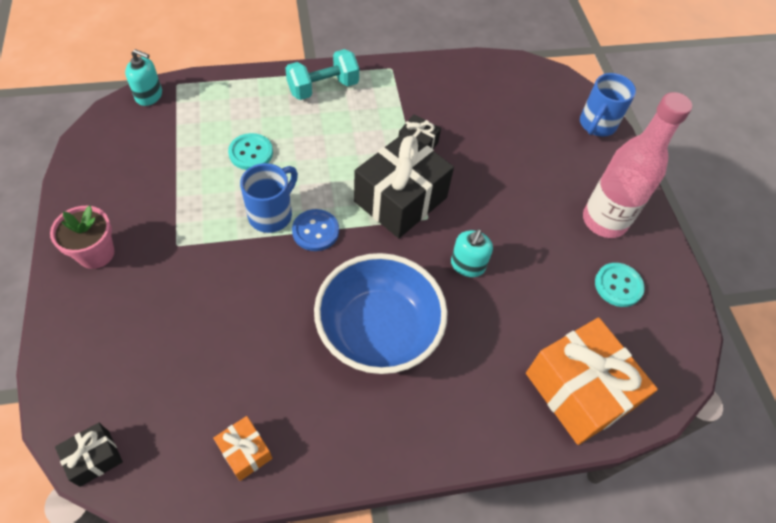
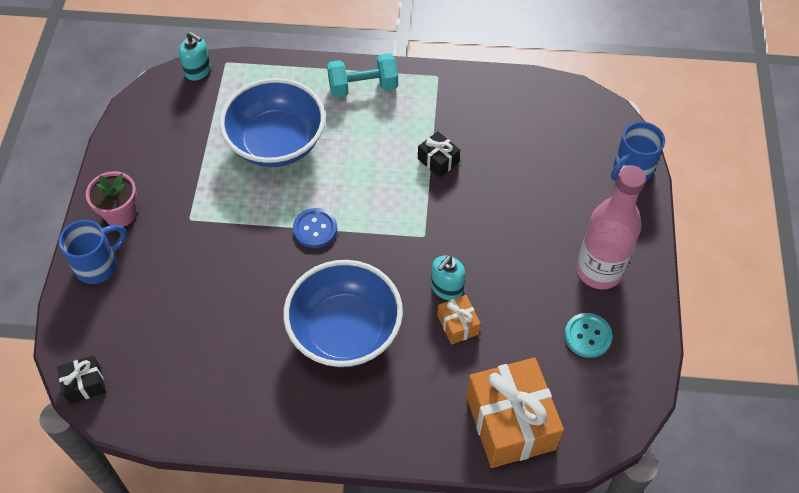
camera: 20 degrees right, 0 degrees up
(245, 452) = (203, 407): orange gift -> orange gift (458, 325)
(251, 153) = (276, 143): turquoise button -> blue bowl
(272, 214) = (280, 206): blue mug -> blue mug (98, 265)
(400, 199) = (403, 213): black gift -> none

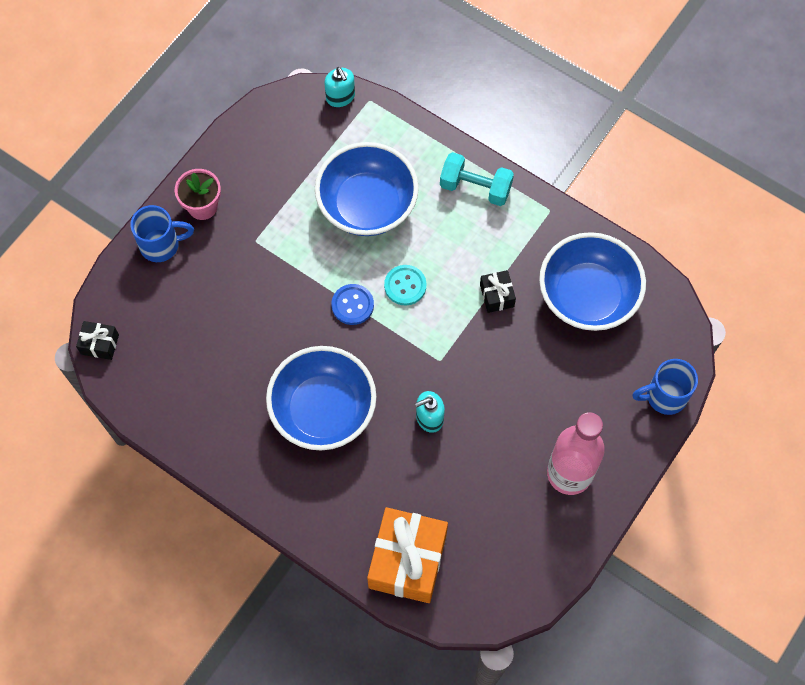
camera: 30 degrees right, 10 degrees up
(458, 325) = (418, 455): orange gift -> none
(514, 125) = (587, 296): none -> blue bowl
(587, 336) = (519, 525): turquoise button -> turquoise button (405, 286)

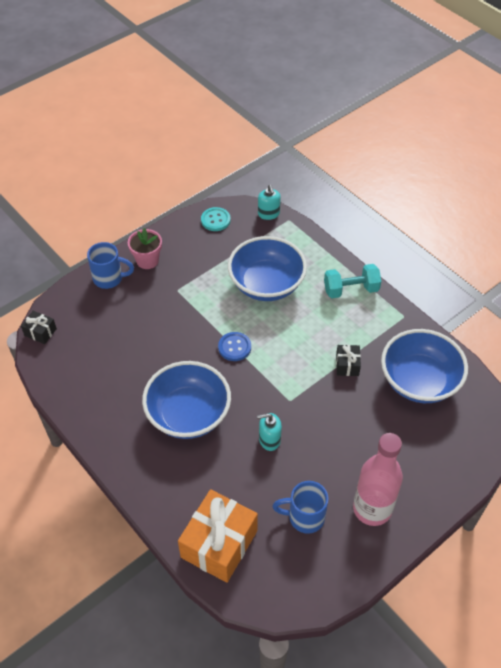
camera: 15 degrees right, 15 degrees down
(405, 286) = (278, 343): turquoise button -> turquoise button (215, 220)
(475, 187) = (351, 290): turquoise dumbbell -> turquoise dumbbell turned 45 degrees counterclockwise
(664, 396) = (465, 468): blue mug -> blue mug (304, 517)

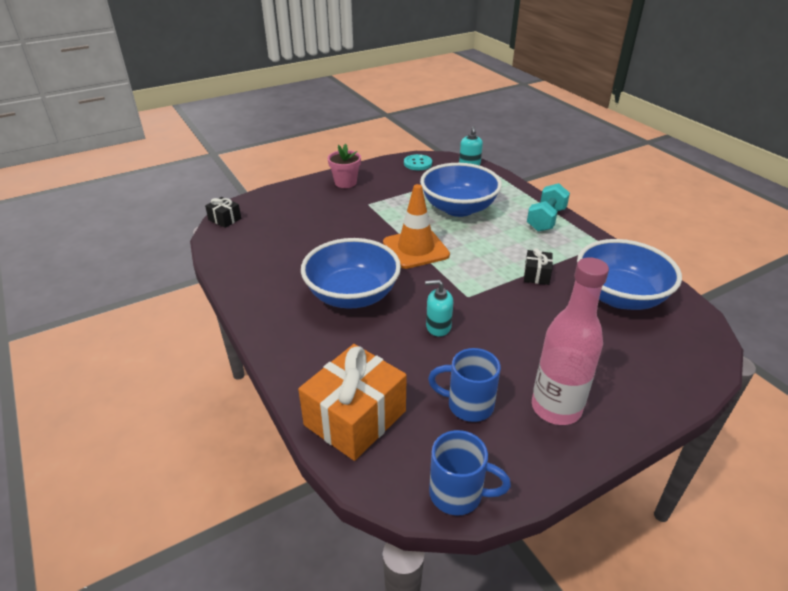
camera: 10 degrees right, 15 degrees down
(109, 278) = (305, 190): blue mug -> blue mug (458, 494)
(234, 347) = (415, 249): blue button -> orange traffic cone
(351, 290) = (546, 220): turquoise dumbbell -> turquoise dumbbell turned 60 degrees counterclockwise

